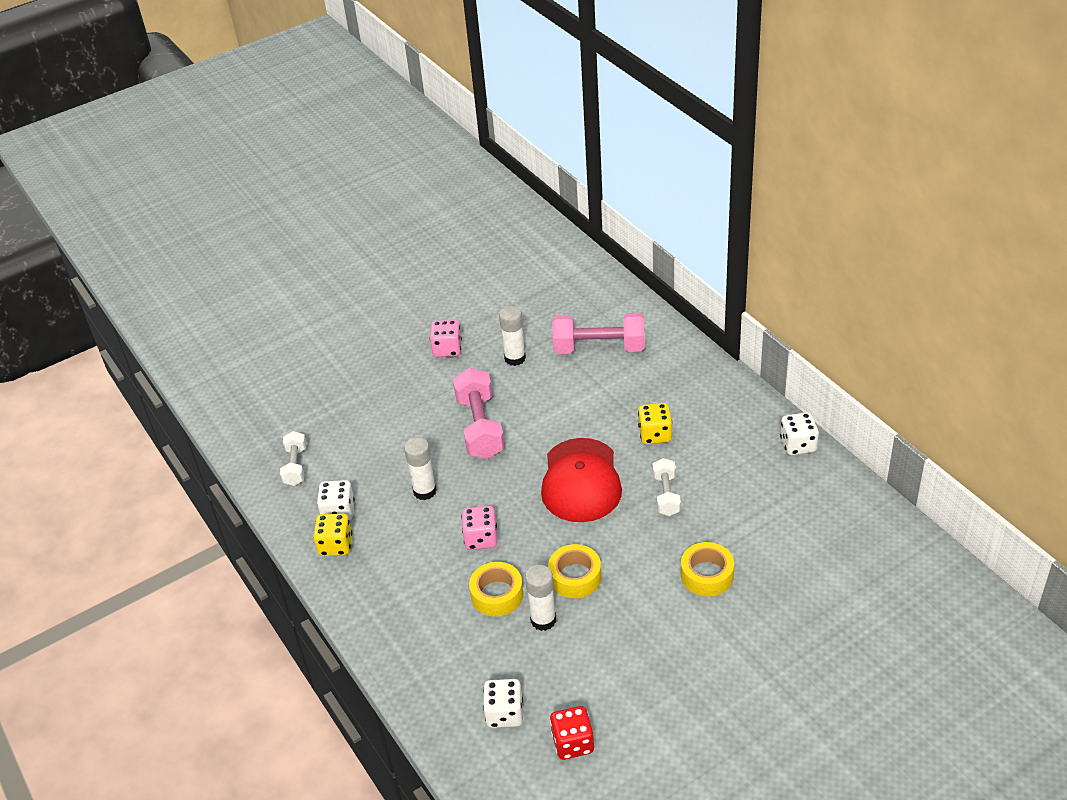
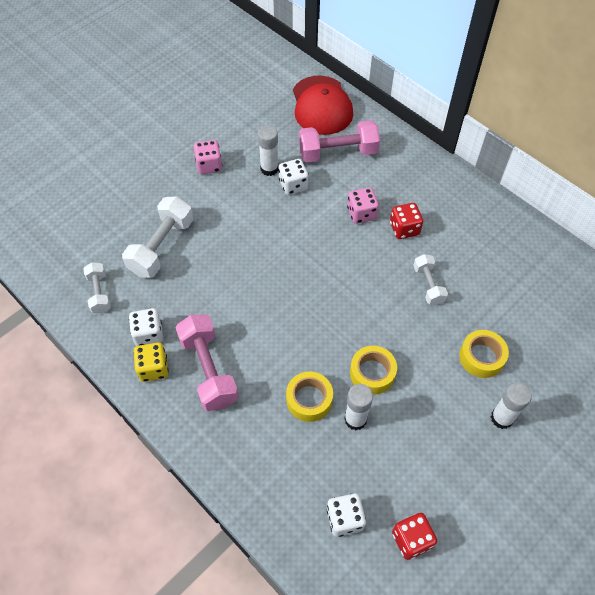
camera: 15 degrees left, 15 degrees up
(374, 427) = (162, 247): none -> white dumbbell
(424, 491) = (221, 305): white glue stick -> white glue stick (502, 418)
(480, 427) = (255, 237): pink dumbbell -> pink dumbbell (208, 370)
(481, 538) = (282, 345): pink dice -> pink dice (361, 213)
(581, 481) = (354, 279): red cap -> red cap (321, 105)
(655, 434) = (404, 229): yellow dice -> red dice
(798, 445) = (522, 226): white dice -> white dice (293, 185)

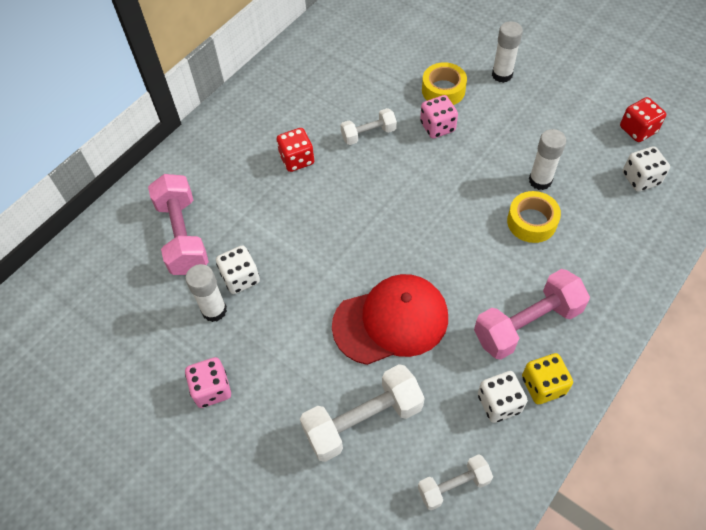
camera: 95 degrees left, 0 degrees up
(162, 247) = (363, 420): white dumbbell -> white dumbbell turned 45 degrees counterclockwise
(321, 105) = (96, 264): red cap -> red cap (391, 321)
(361, 213) = (279, 201): pink dice -> pink dice (437, 127)
(372, 373) = (485, 172): yellow tape -> none

